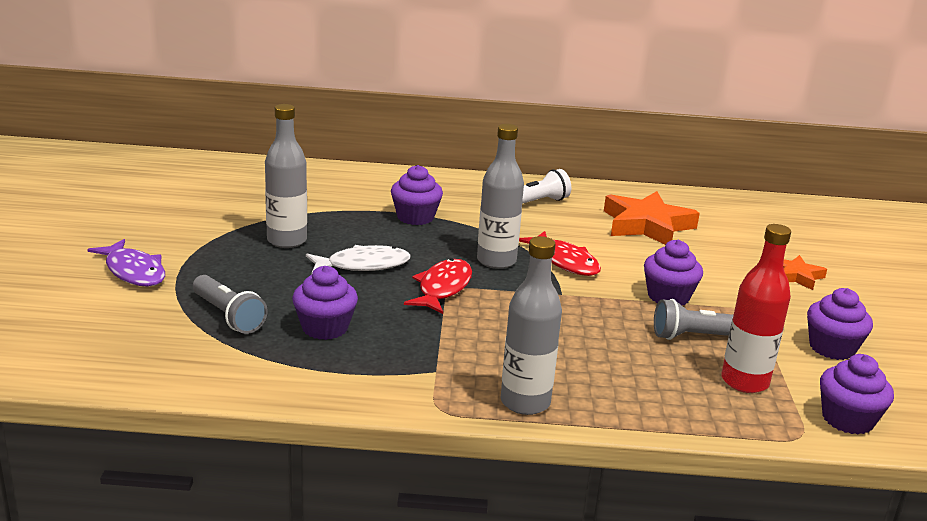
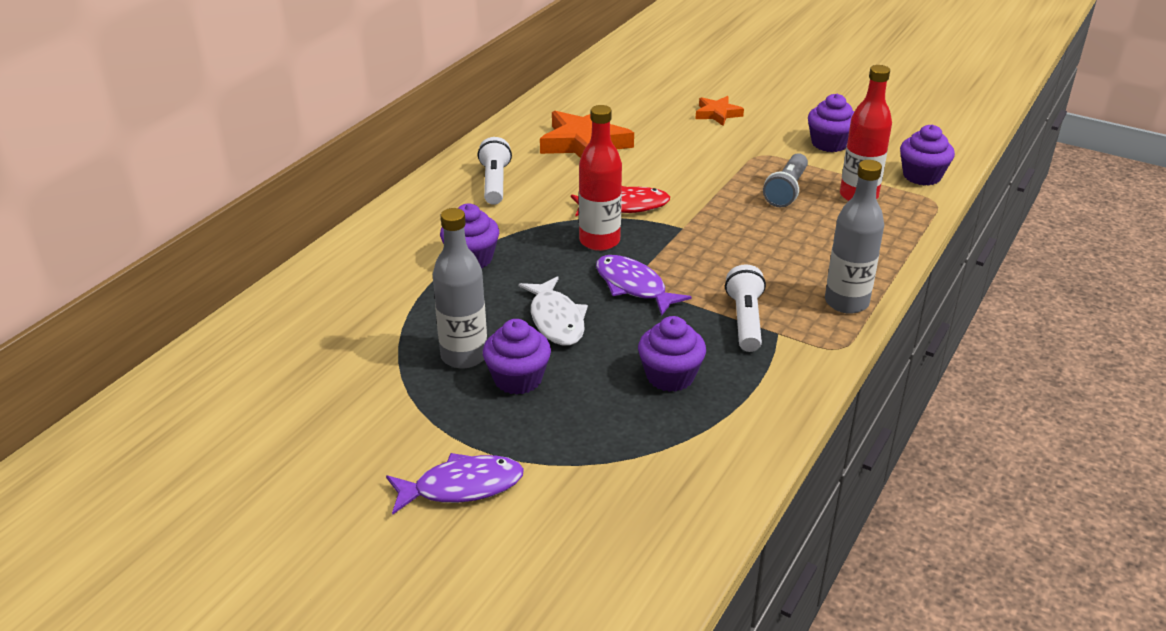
camera: 60 degrees left, 10 degrees up
(228, 316) = (611, 434): grey flashlight -> none
(363, 265) = (556, 320): white fish -> white fish turned 150 degrees clockwise
(440, 350) = (745, 320): none -> white flashlight
(442, 288) = (633, 286): red fish -> purple fish
(496, 261) = (599, 241): grey bottle -> red bottle
(668, 296) = (717, 180): purple cupcake -> purple cupcake (518, 379)

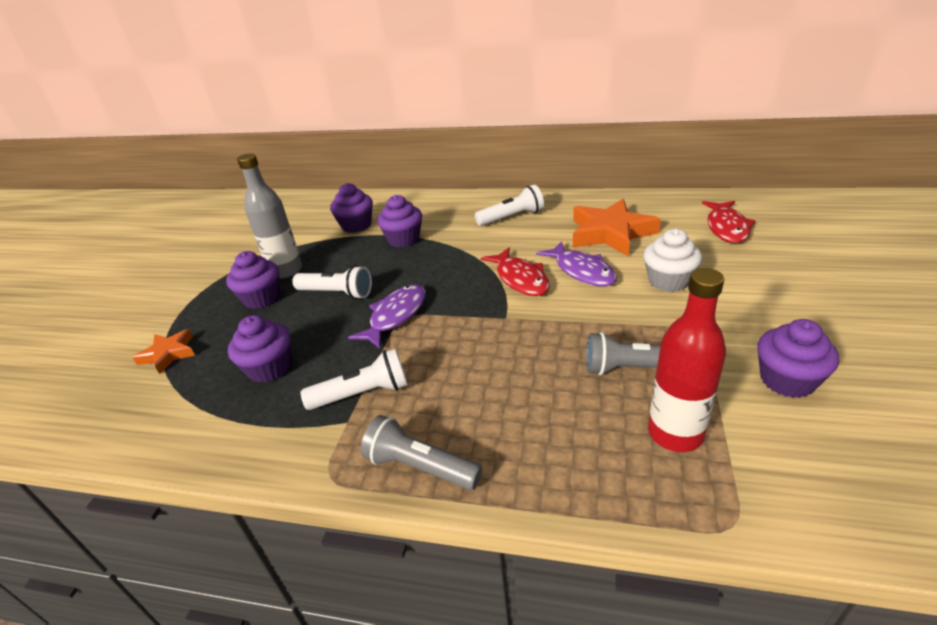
camera: 75 degrees right, 0 degrees up
(462, 487) = (148, 310): purple fish -> purple fish (581, 271)
(556, 320) = (337, 293): white fish -> white flashlight
(599, 241) = (456, 282): red bottle -> none
(628, 94) = (726, 227): none -> red fish
(686, 143) = (668, 281): none -> white cupcake
(717, 114) = (754, 283): orange star -> orange star (169, 354)
(846, 302) = (420, 467): grey bottle -> grey flashlight
(922, 176) = (798, 496): purple cupcake -> purple cupcake (356, 225)

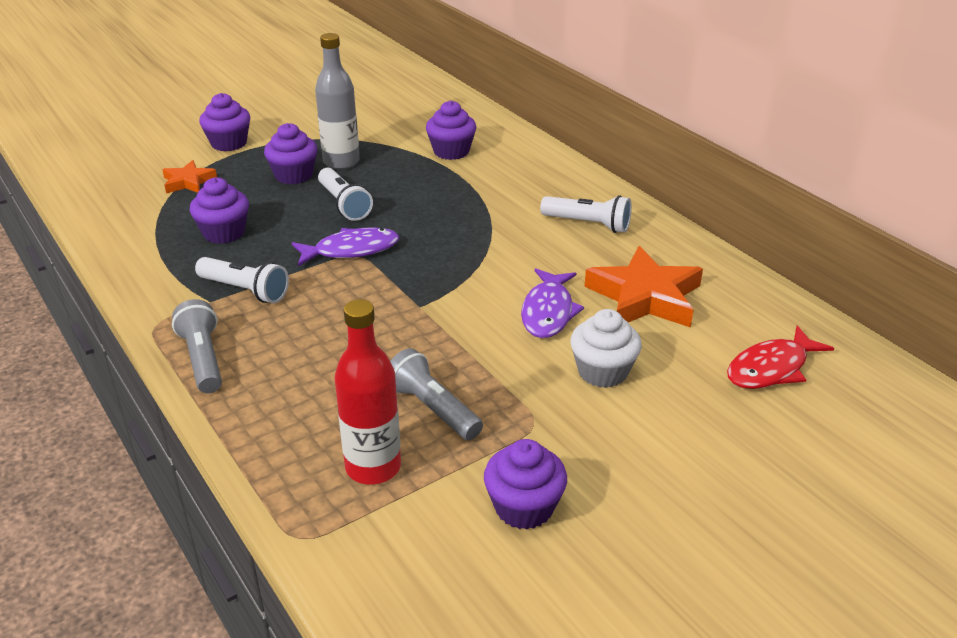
camera: 40 degrees right, 0 degrees up
(403, 239) = (464, 188): purple cupcake -> purple cupcake (229, 143)
(520, 279) = (488, 284): red fish -> none

